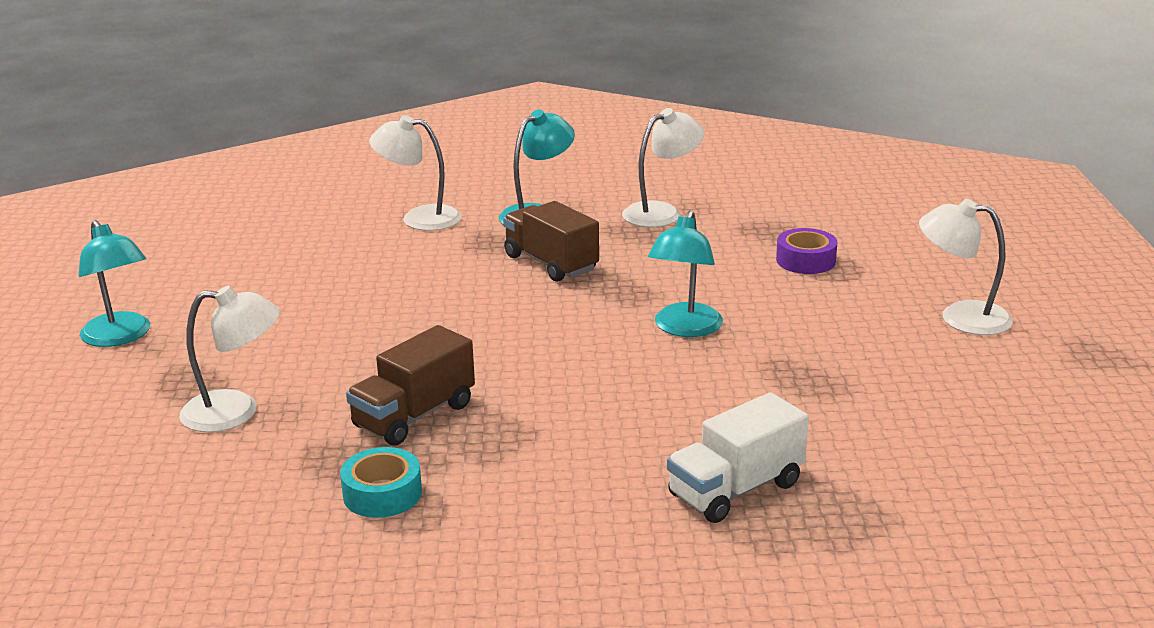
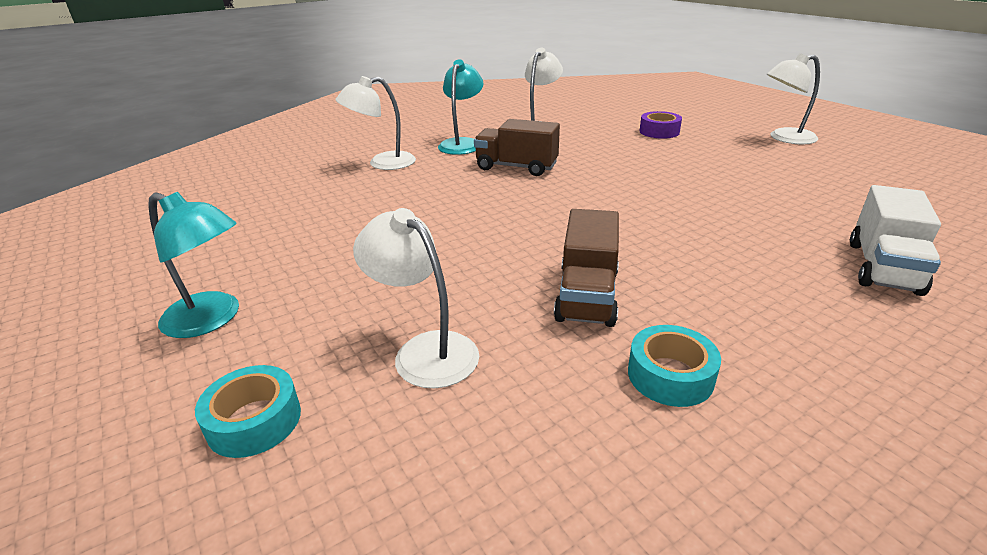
camera: 30 degrees left, 5 degrees up
(83, 417) = (254, 421): none -> turquoise tape
(236, 412) = (425, 350): white lamp -> white lamp turned 105 degrees counterclockwise
(684, 328) = (662, 181): turquoise lamp -> none

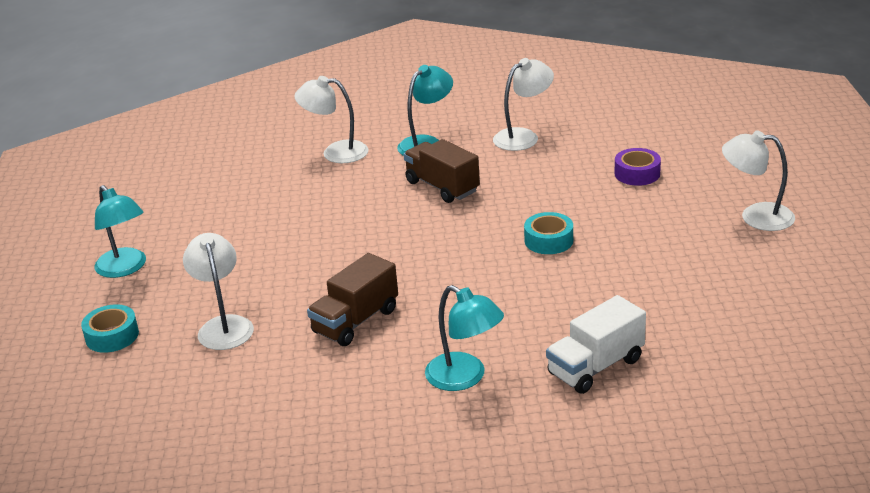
camera: 30 degrees right, 0 degrees up
(670, 375) = (341, 384): turquoise tape -> turquoise tape (548, 240)
(790, 318) = (465, 378): none -> turquoise lamp

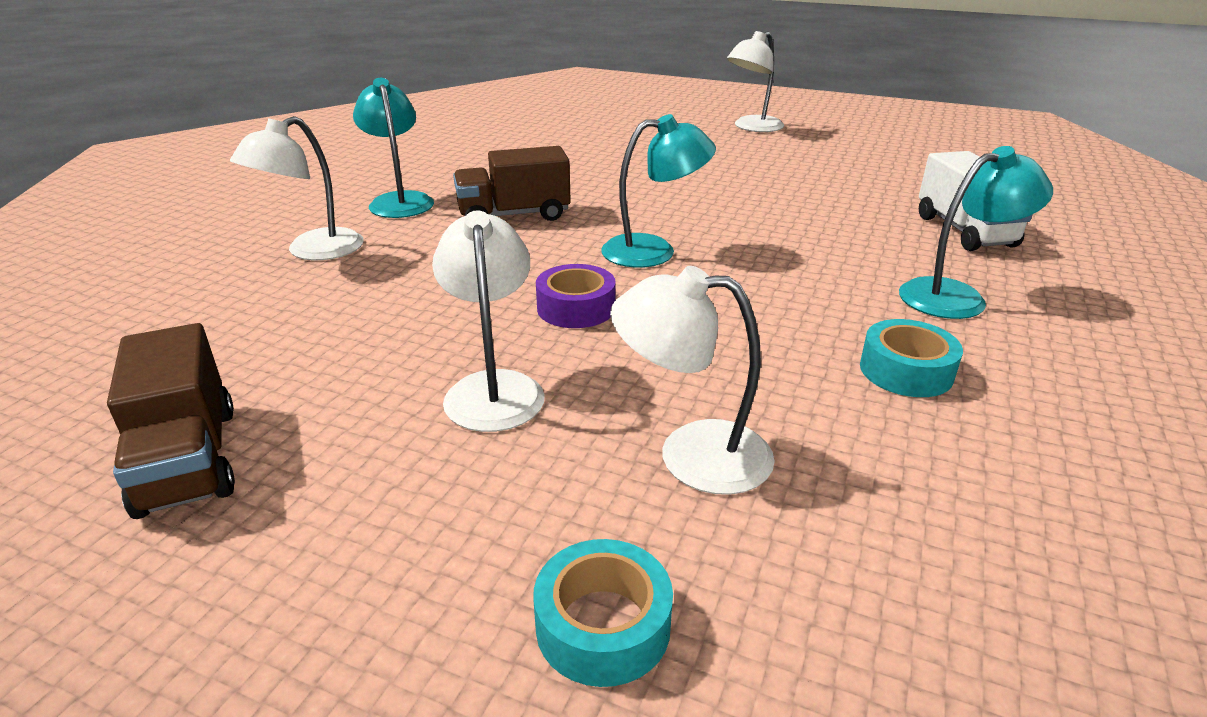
camera: 65 degrees left, 0 degrees up
(125, 268) = (346, 540): turquoise lamp -> turquoise lamp (653, 251)
(355, 321) = (775, 334): brown truck -> brown truck (188, 460)
(523, 137) = (475, 161): white lamp -> white lamp (493, 388)
(548, 240) = (701, 196): turquoise tape -> turquoise tape (906, 371)
(637, 174) = (625, 142): purple tape -> purple tape (576, 308)

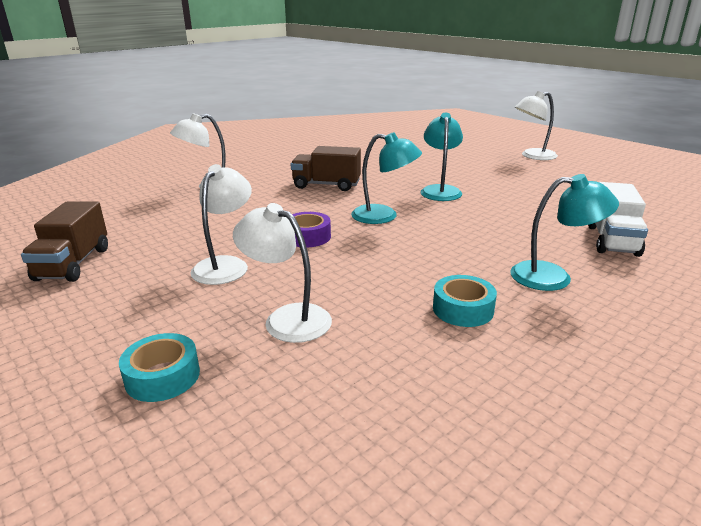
camera: 25 degrees right, 5 degrees down
(399, 201) = (275, 169): turquoise lamp -> turquoise lamp (440, 190)

